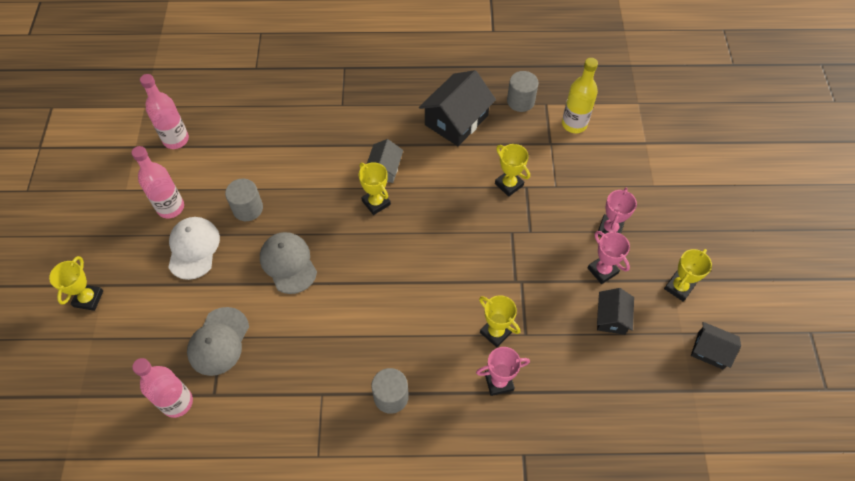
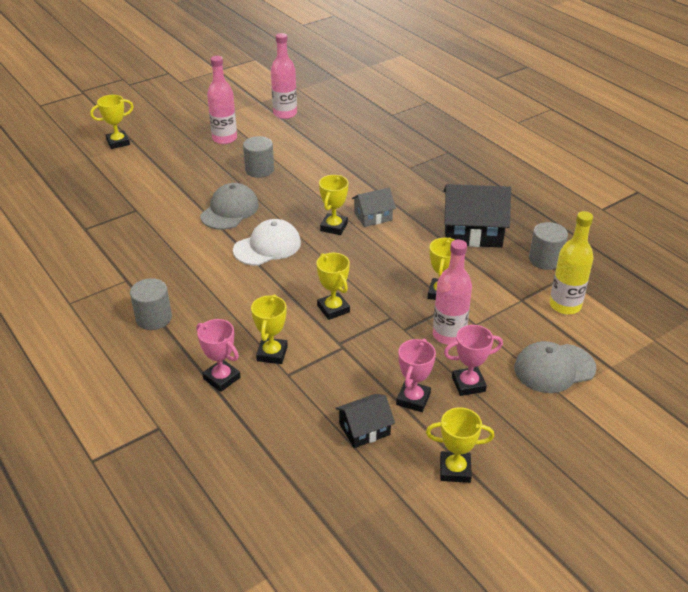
camera: 55 degrees right, 20 degrees down
(177, 402) = (66, 216): pink bottle -> pink bottle (449, 335)
(193, 248) = (200, 163): white cap -> white cap (267, 246)
(218, 341) = (131, 210): grey cap -> grey cap (554, 368)
(475, 262) = (333, 309): none -> yellow trophy
(710, 350) = (400, 531): black house -> none

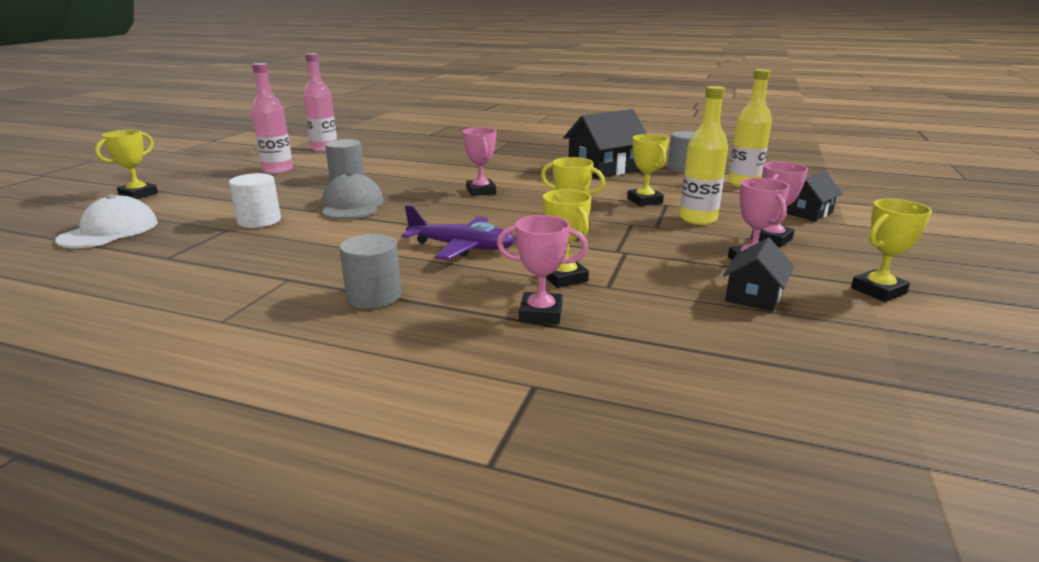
camera: 35 degrees left, 15 degrees down
(160, 207) = (259, 221): none -> white cylinder
(247, 292) = (461, 247): none -> purple plane
(267, 246) = (433, 216): white cap -> white cap (109, 231)
(334, 227) = (481, 191): yellow trophy -> pink trophy
(373, 216) = (506, 179): grey house -> none
(449, 335) = (698, 219): pink bottle -> yellow bottle
(554, 368) = (807, 212): grey cap -> black house

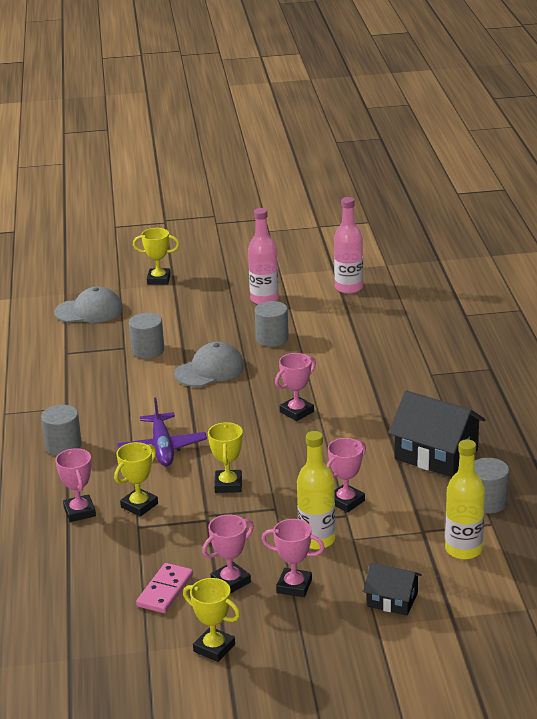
camera: 65 degrees right, 5 degrees up
(109, 231) = (89, 311): white cap -> grey cap
(259, 221) = (148, 350): white cylinder -> grey cylinder
(644, 201) = (346, 501): yellow trophy -> pink trophy
(754, 295) = (165, 590): black house -> pink domino

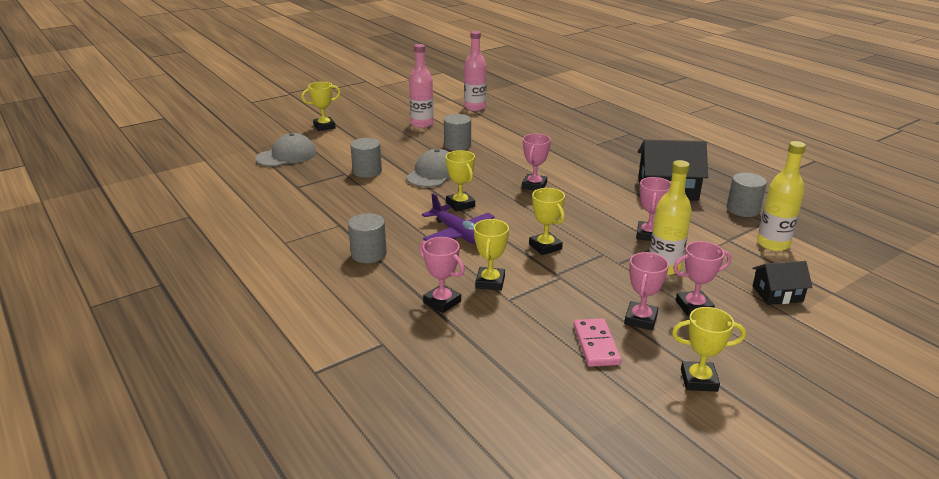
camera: 30 degrees left, 0 degrees up
(198, 415) = (460, 204): none -> yellow trophy

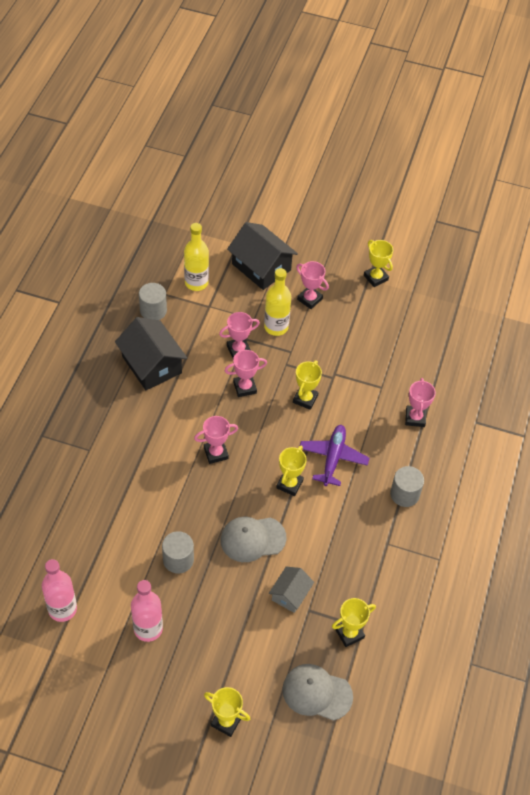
camera: 130 degrees left, 25 degrees up
(367, 171) = (290, 594): grey cylinder -> grey house
(490, 282) = (373, 406): yellow trophy -> yellow trophy (349, 633)
(596, 345) = (386, 328): pink domino -> none
(640, 319) = (344, 318): pink trophy -> pink trophy (244, 387)
(777, 294) = (261, 267): black house -> black house, size x1.78

